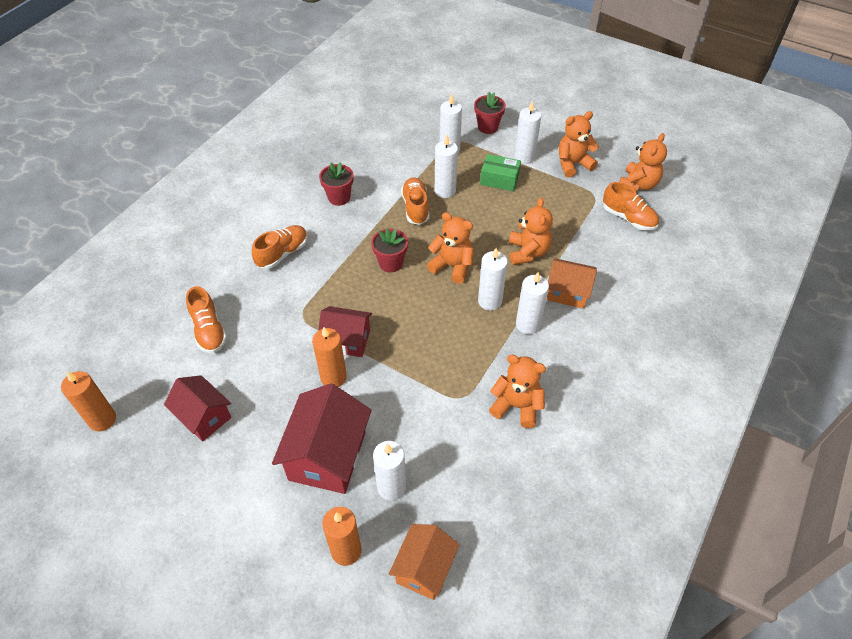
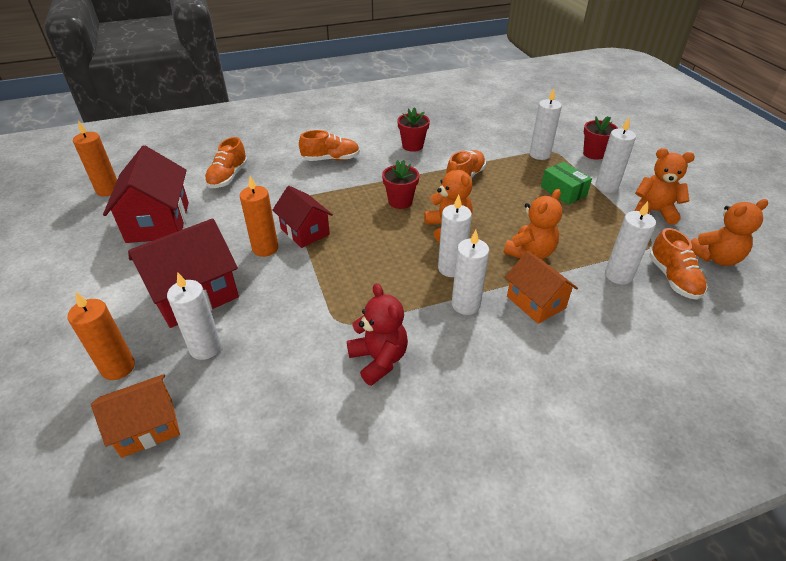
camera: 40 degrees right, 10 degrees down
(204, 417) = (158, 222): red house -> red house, size x1.58
(445, 191) = (503, 177): white candle -> white candle (618, 275)
(516, 406) = (379, 359): orange teddy bear -> red teddy bear

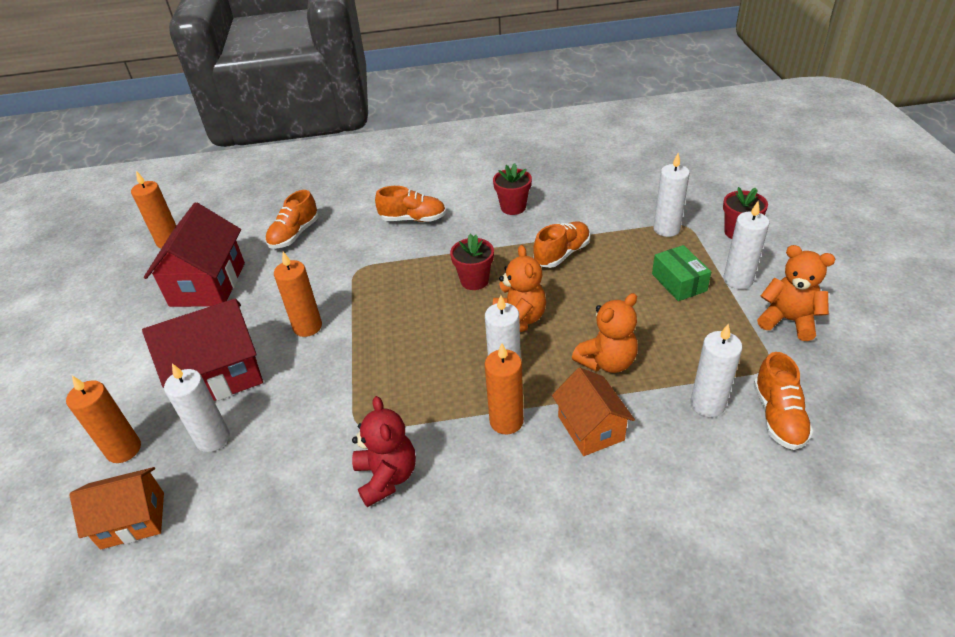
camera: 15 degrees right, 0 degrees up
(305, 231) = (356, 310): red house -> none
(465, 304) = (506, 421): white candle -> orange candle
(715, 258) = (847, 393): orange teddy bear -> none

